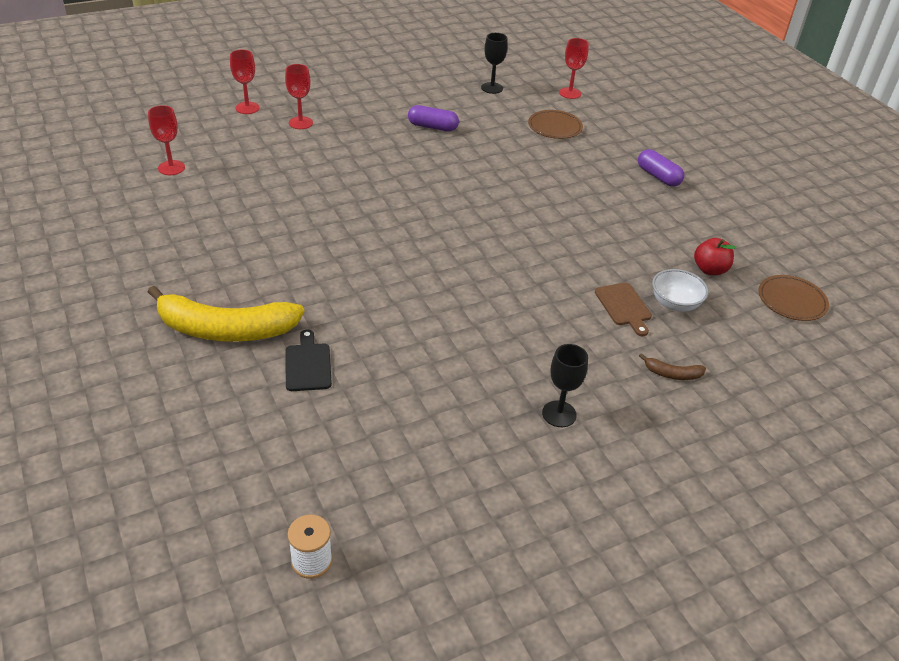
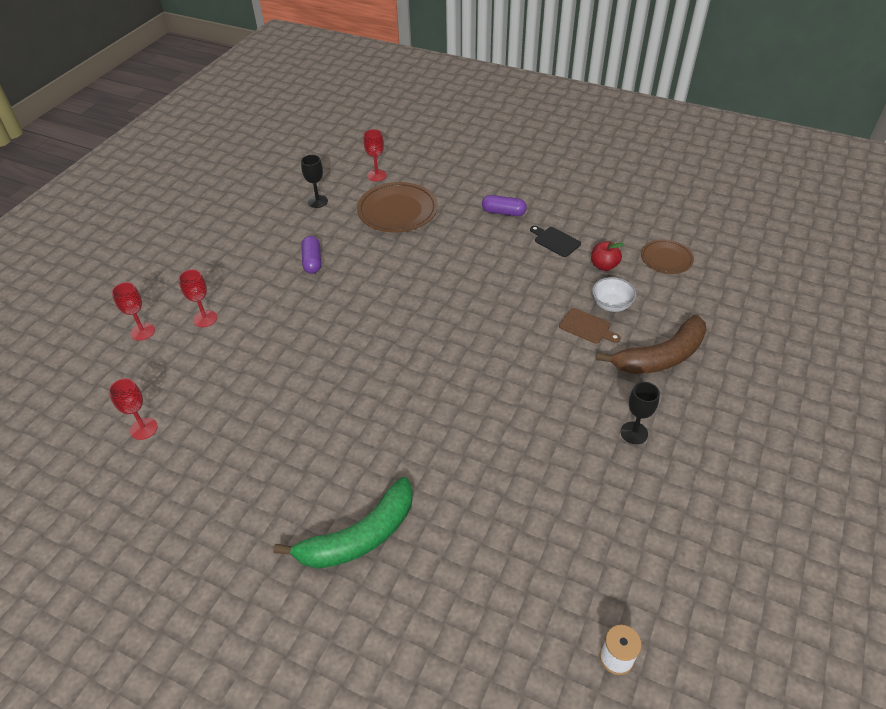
camera: 35 degrees left, 5 degrees up
(226, 330) = (360, 536): yellow banana -> green banana
(308, 364) = (449, 518): black cutting board -> black cutting board (555, 241)
(432, 127) = (312, 261): purple capsule -> purple capsule turned 75 degrees counterclockwise
(555, 127) = (397, 211): brown plate -> brown plate, size x1.69
(672, 374) = (661, 357): brown banana -> brown banana, size x2.44

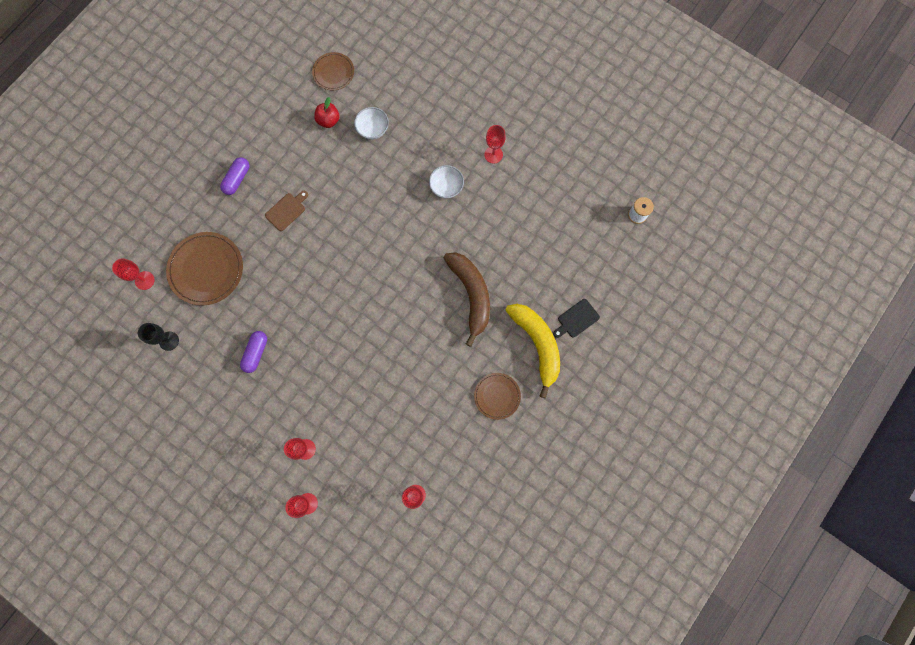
camera: 80 degrees left, 30 degrees up
(277, 497) = (497, 396): none -> brown plate
(312, 261) = (256, 353): purple capsule -> purple capsule turned 75 degrees counterclockwise
(360, 536) = (537, 344): green banana -> yellow banana
(555, 241) = (288, 148): black cutting board -> black cutting board (576, 319)
(564, 389) = (446, 187): none -> white bowl
(587, 327) = (391, 154): brown cutting board -> brown cutting board (286, 210)
(634, 433) = (493, 154): black goblet -> red goblet
(661, 357) = (432, 114): brown banana -> brown banana (471, 294)

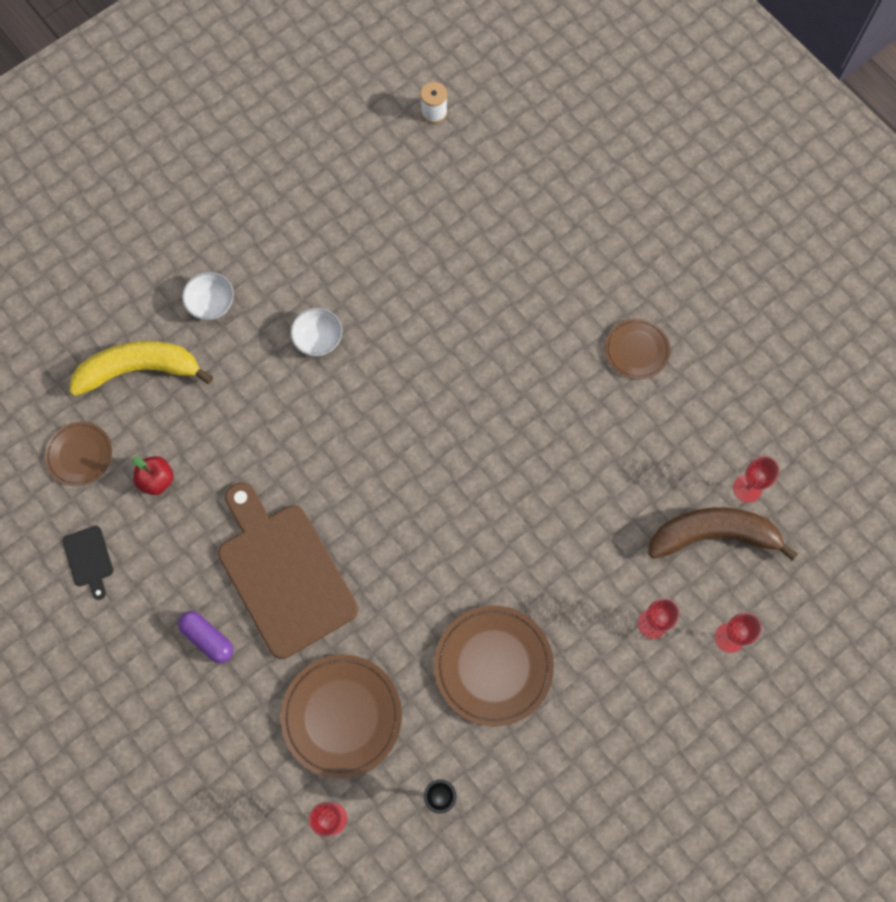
camera: 75 degrees left, 5 degrees down
(256, 353) = (493, 666): purple capsule -> brown plate
(286, 210) = (283, 573): brown cutting board -> brown cutting board, size x2.45
(373, 129) = (194, 419): white bowl -> white bowl (211, 304)
(471, 294) = (487, 346): brown banana -> brown banana (713, 535)
(493, 154) = (289, 265): red goblet -> none
(537, 344) = (578, 281): yellow banana -> yellow banana (139, 370)
(576, 319) = (557, 224): black cutting board -> black cutting board (89, 559)

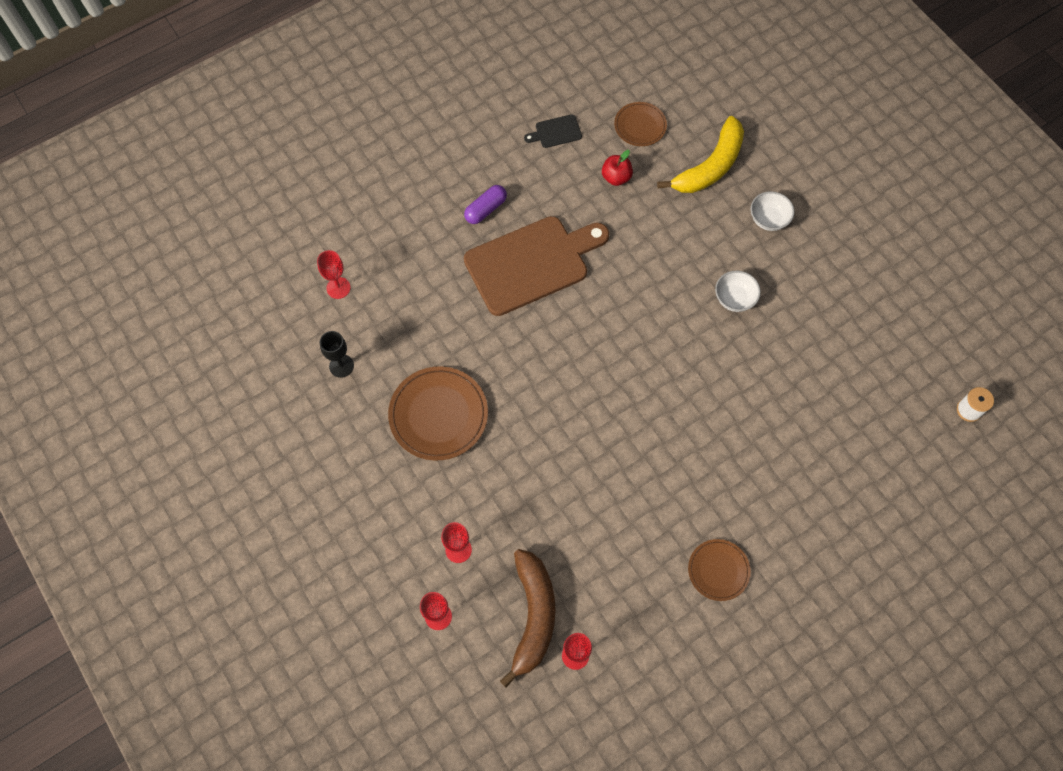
camera: 95 degrees right, 5 degrees down
(139, 370) = (710, 166): yellow banana -> yellow banana turned 45 degrees clockwise
(342, 716) = (414, 299): brown plate -> none

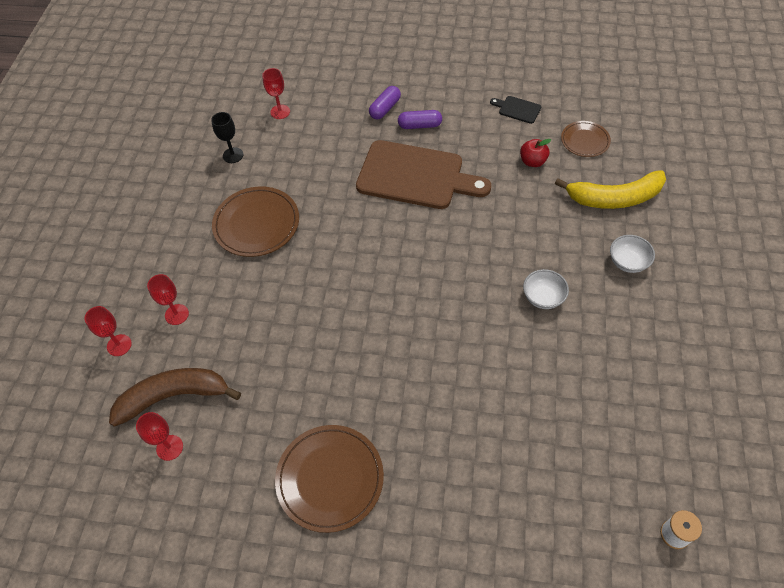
camera: 45 degrees right, 10 degrees down
(436, 214) = (385, 108): none -> purple capsule
(533, 616) = (173, 396): brown banana -> brown banana turned 150 degrees counterclockwise
(718, 570) = (330, 479): brown plate -> brown plate, size x1.69

